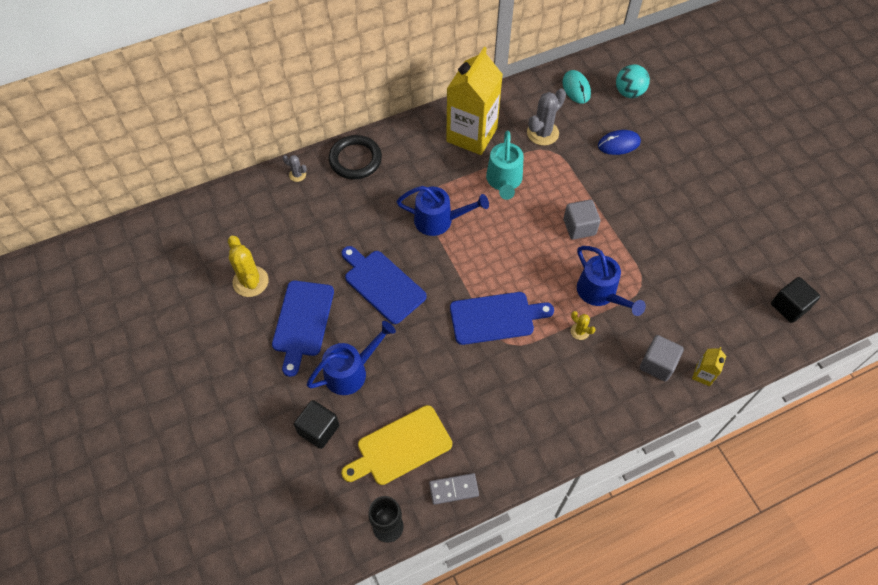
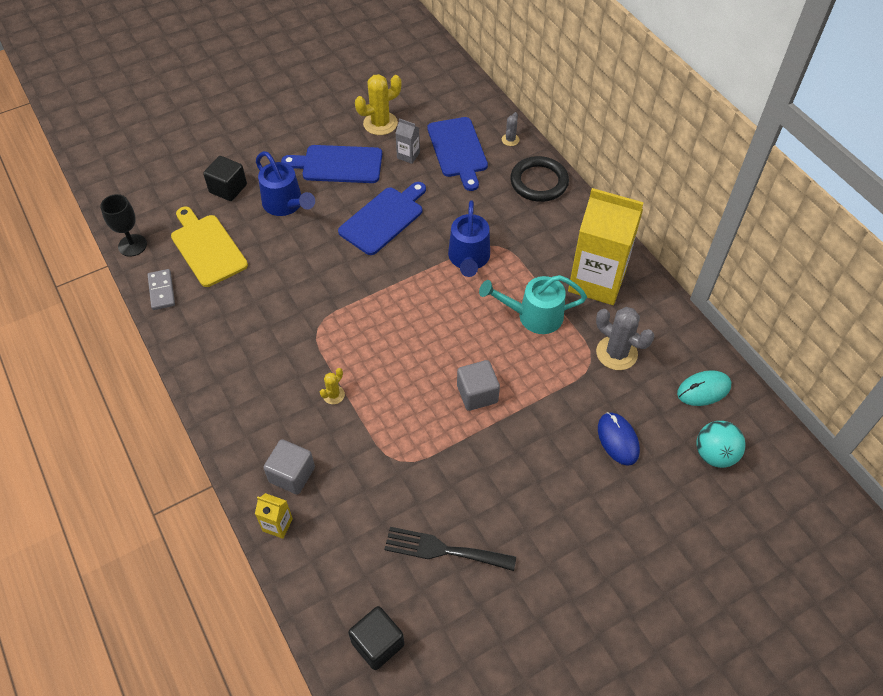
camera: 85 degrees right, 5 degrees down
(302, 259) = (408, 155): none -> grey carton
(495, 318) = (348, 315): blue cutting board -> blue cutting board (458, 150)
(600, 294) = (384, 416): blue watering can -> none
(714, 260) = (443, 550): none -> black fork

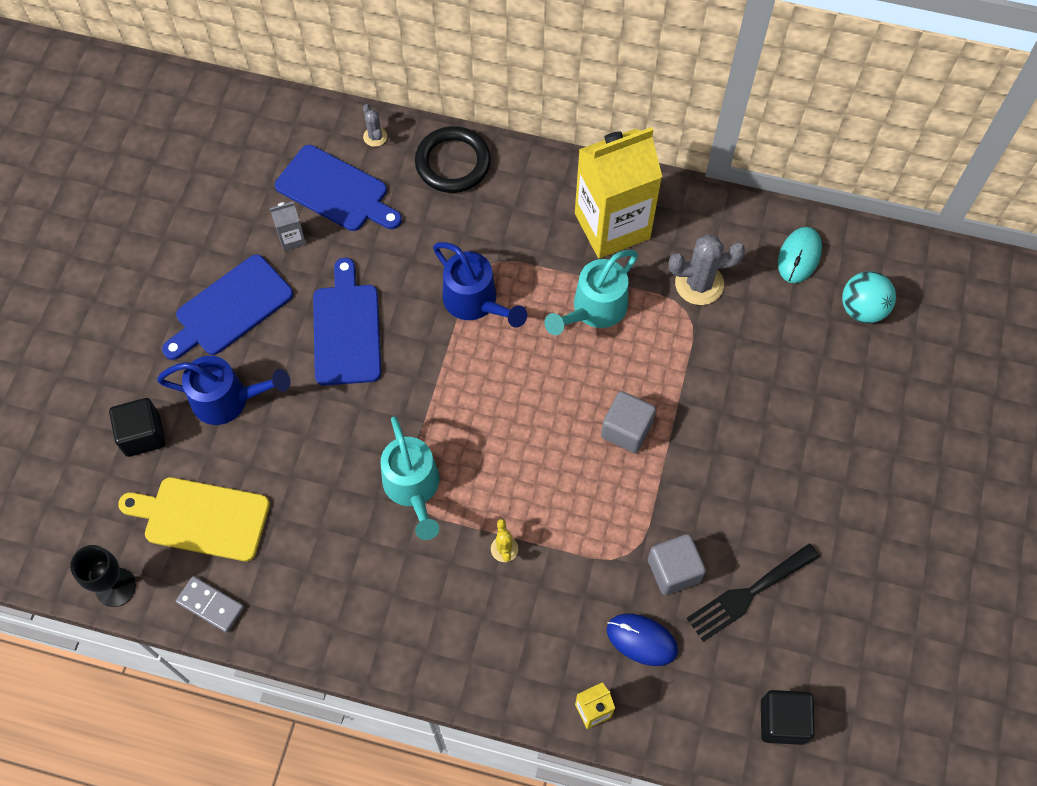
camera: 45 degrees left, 10 degrees up
(292, 474) = (553, 656): grey cube -> grey cube (674, 570)
(323, 323) = (413, 489): none -> turquoise watering can
(380, 123) = (220, 224): yellow cactus -> none
(618, 439) = (780, 365): blue mouse -> blue mouse (641, 640)

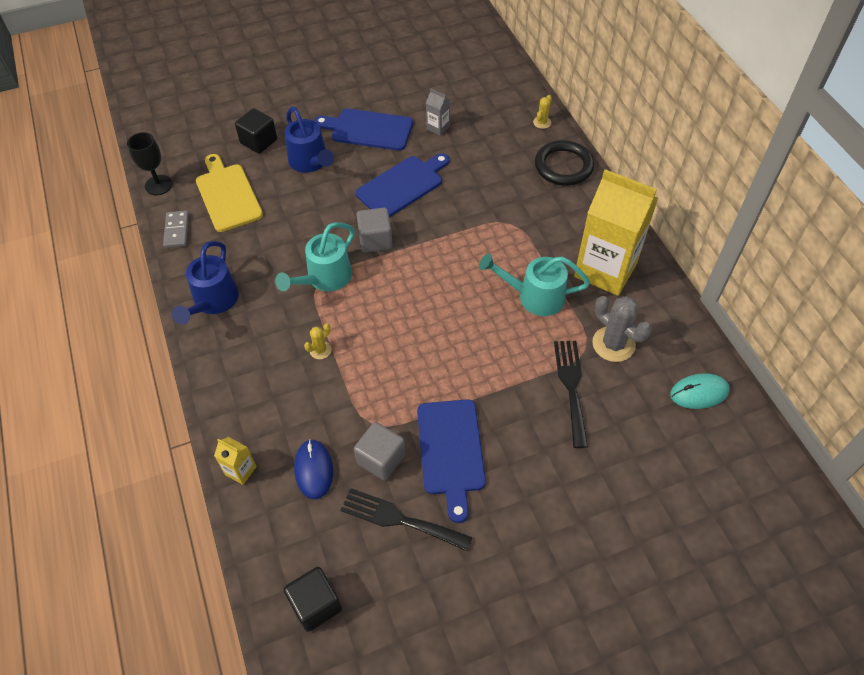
camera: 55 degrees right, 10 degrees down
(335, 191) = (488, 127): blue cutting board -> blue cutting board (451, 451)
(375, 137) = (542, 122): grey cactus -> yellow cactus
(476, 303) = (479, 234): blue watering can -> blue watering can (213, 302)
(626, 430) = (463, 367): grey cube -> grey cube (375, 240)
(717, 353) = (571, 387): none -> black fork
(862, 309) = (699, 461): turquoise ball -> none

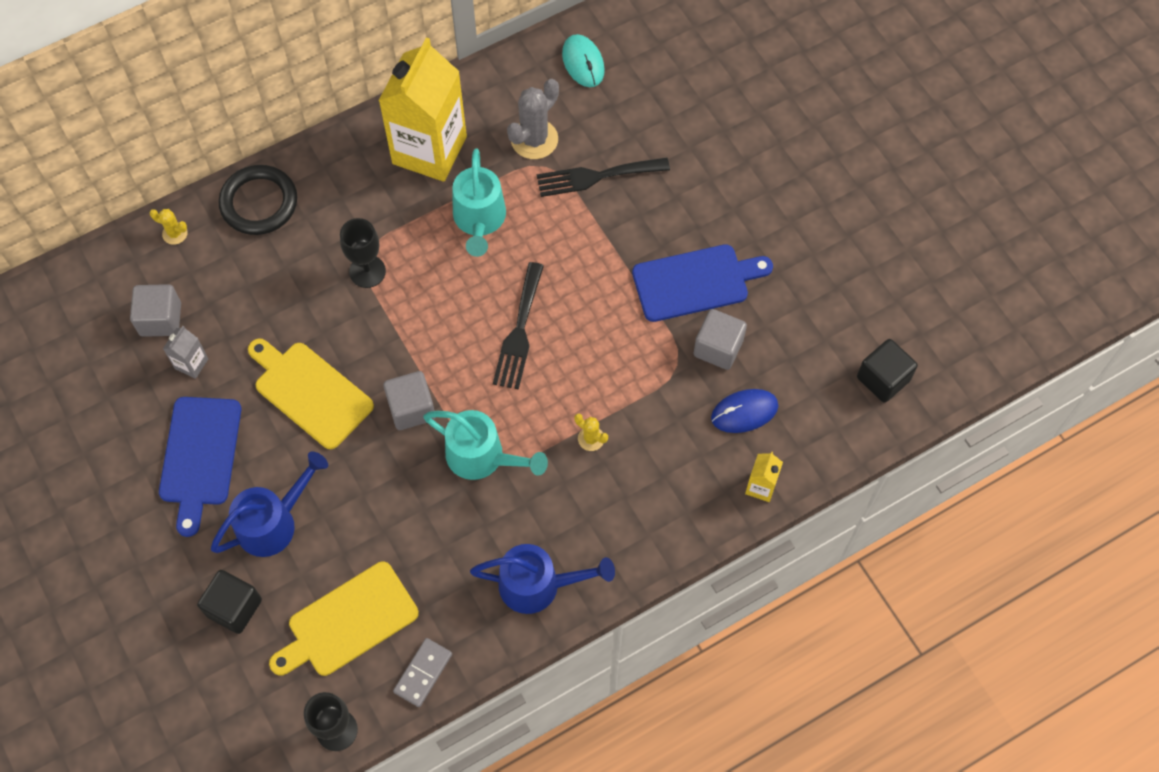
camera: 100 degrees left, 10 degrees up
(177, 230) = (423, 673): grey domino -> grey domino turned 45 degrees counterclockwise
(400, 519) = (780, 319): black fork -> black fork (519, 331)
(402, 185) = (310, 392): blue cutting board -> yellow cutting board
(475, 114) = (160, 319): none -> grey cube
(496, 223) = (367, 271): none -> black goblet

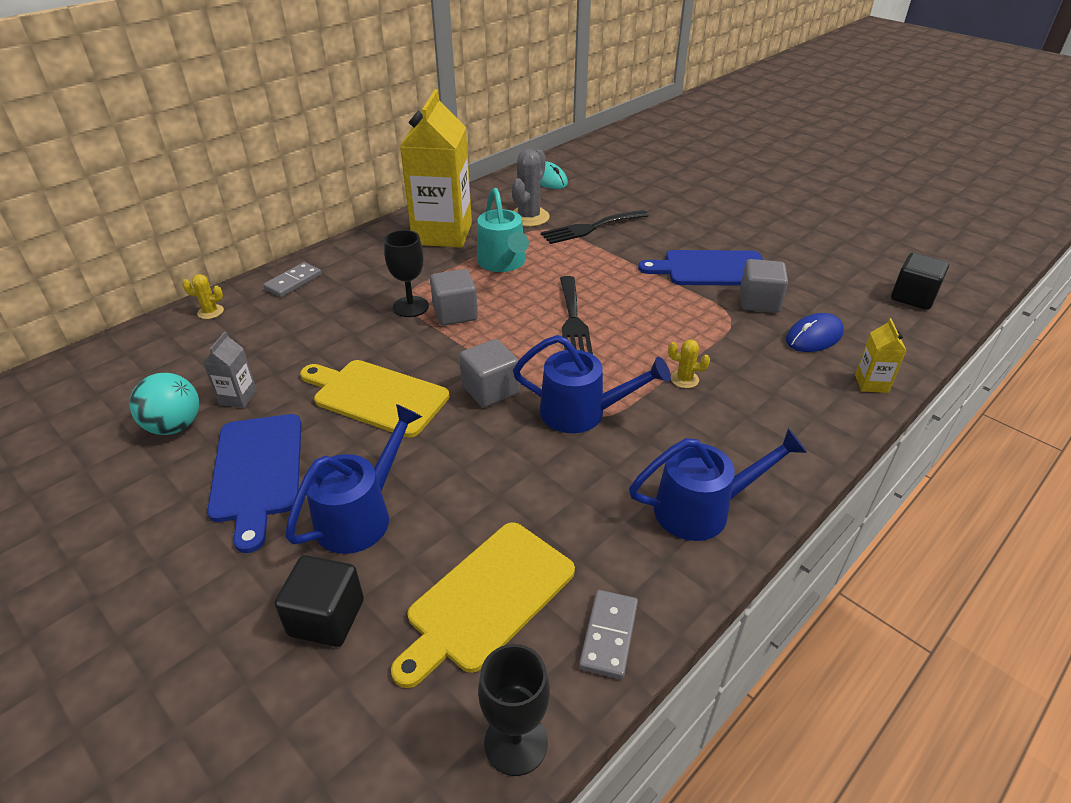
camera: 15 degrees left, 25 degrees down
(137, 387) = (175, 426): none -> turquoise ball
(160, 319) = (199, 370): grey cube -> grey cube (455, 313)
(259, 203) = (293, 282): black ring -> grey domino
(483, 457) = (583, 413): turquoise watering can -> blue watering can
(695, 282) = (711, 269): blue cutting board -> blue cutting board turned 150 degrees counterclockwise

